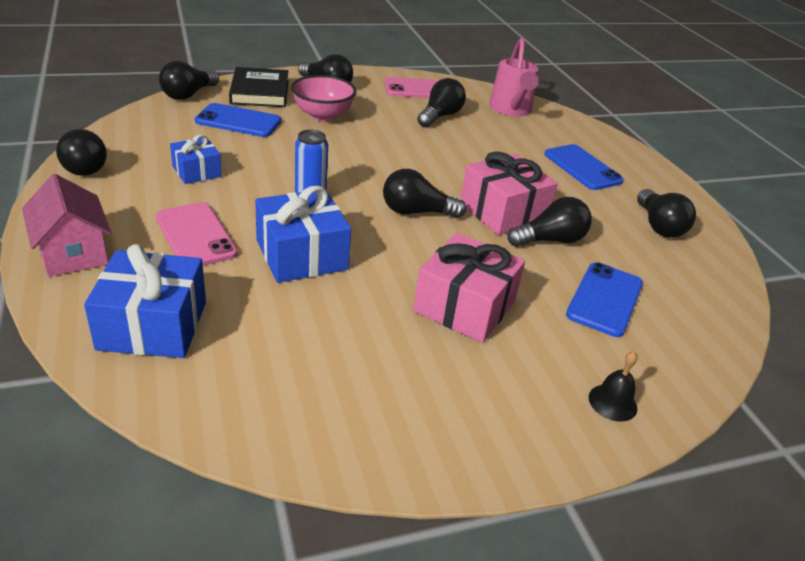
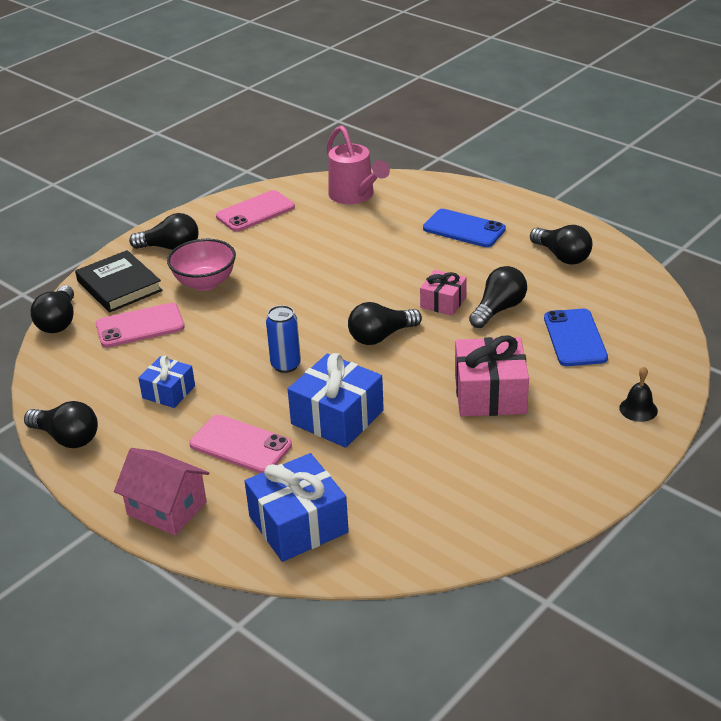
camera: 25 degrees left, 0 degrees up
(238, 121) = (140, 326): blue phone -> pink phone
(440, 116) = (303, 233): black light bulb -> none
(503, 212) = (443, 302): pink gift -> pink gift, size x0.59

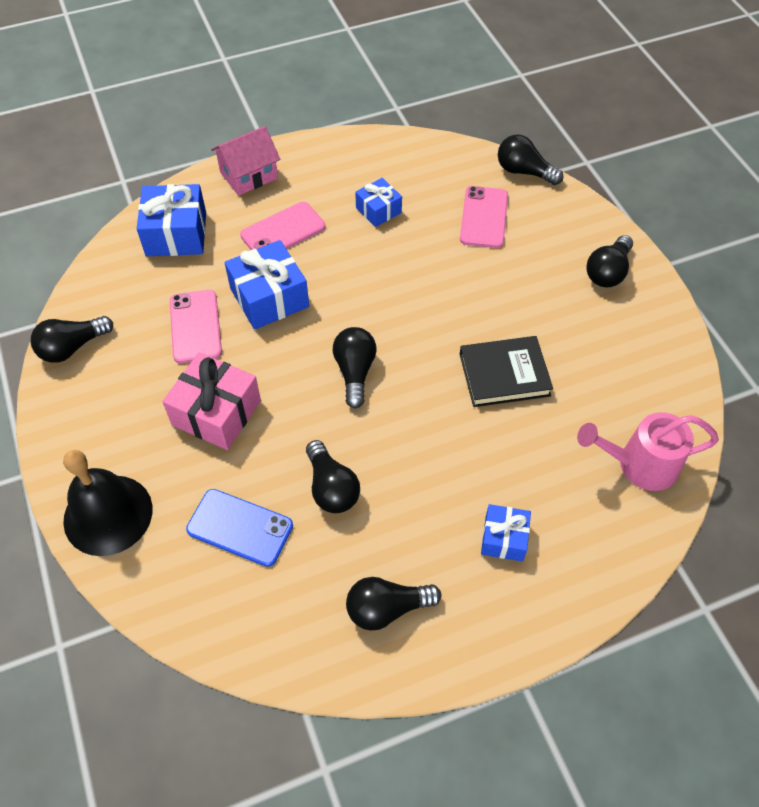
camera: 115 degrees right, 20 degrees up
(67, 438) = (364, 145): black light bulb -> black light bulb (72, 347)
(119, 286) = (559, 220): black book -> black book (504, 374)
(205, 283) = (527, 278): pink bowl -> none
(255, 212) = (647, 360): pink phone -> pink phone (195, 326)
(286, 365) = (361, 290): blue can -> none
(443, 302) = (375, 446): pink gift -> none
(464, 229) = (504, 538): blue phone -> blue gift
(638, 409) = (108, 514): black bell -> black bell, size x2.26

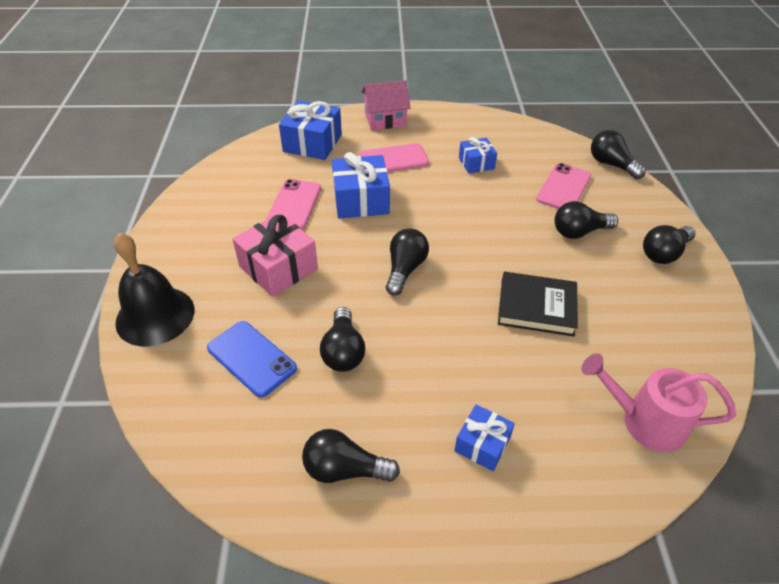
camera: 20 degrees right, 10 degrees down
(72, 347) = (197, 195): black light bulb -> black light bulb (579, 232)

